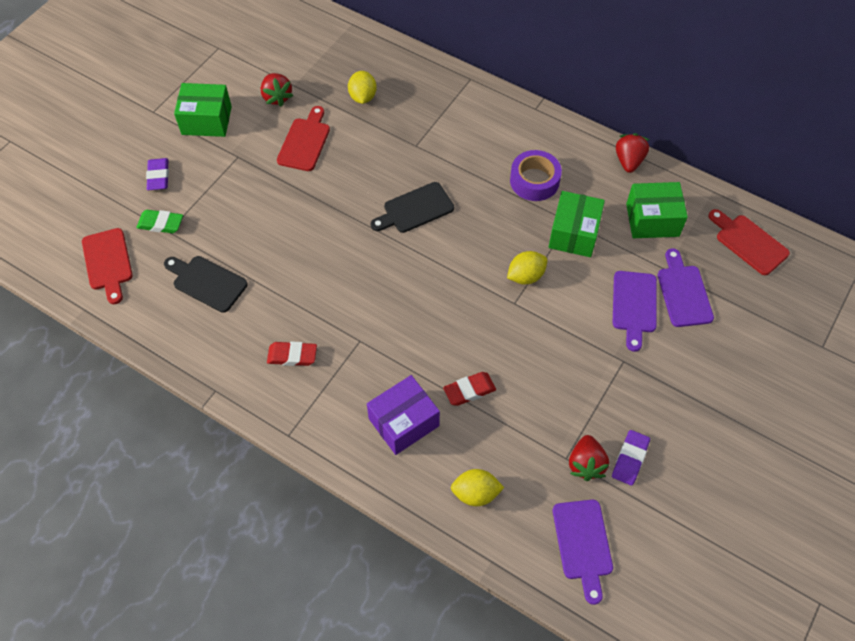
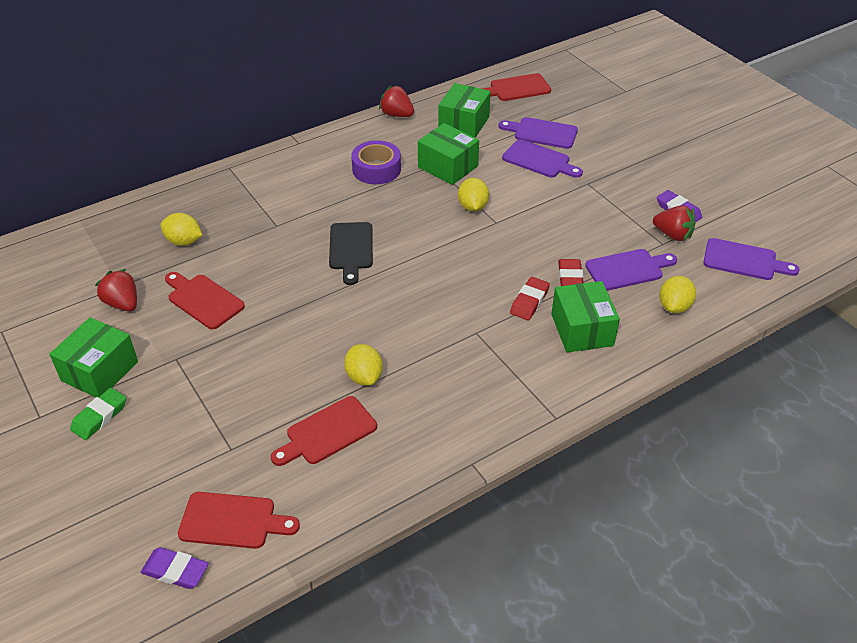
camera: 65 degrees left, 15 degrees down
(158, 176) = (143, 437): purple eraser -> purple eraser (175, 571)
(160, 224) = (215, 453): green eraser -> green eraser (99, 416)
(207, 282) = (327, 432): black cutting board -> red cutting board
(273, 282) = (364, 377): none -> yellow lemon
(277, 97) = (123, 304): red strawberry -> red strawberry turned 135 degrees counterclockwise
(292, 356) = (464, 387): red eraser -> red eraser (529, 301)
(403, 422) = (582, 330): purple box -> green box
(508, 436) = (627, 269): none -> purple cutting board

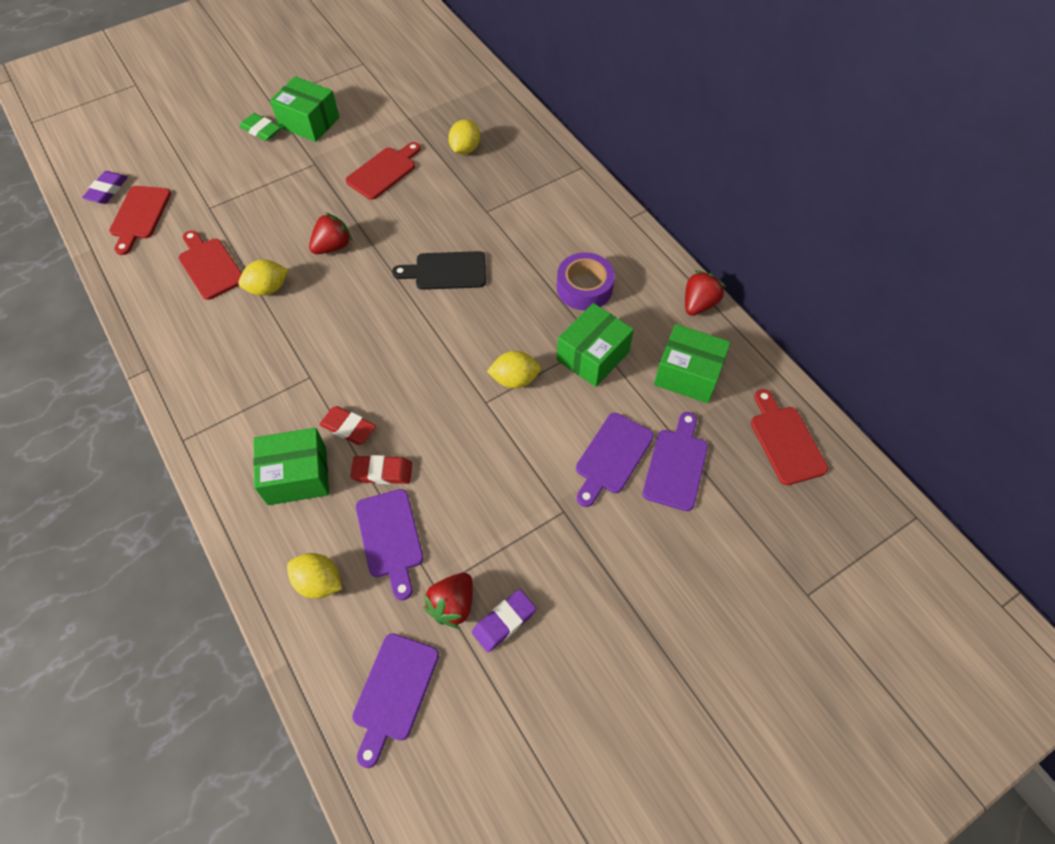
camera: 90 degrees right, 15 degrees up
(123, 304) = (385, 123): red strawberry -> red strawberry (333, 246)

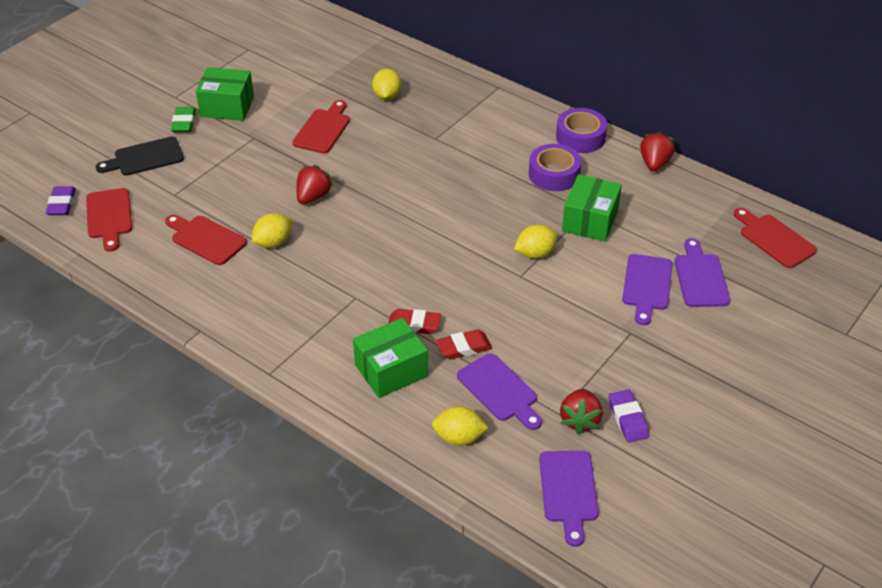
camera: 20 degrees left, 15 degrees down
(261, 130) = (184, 123): green eraser -> green eraser turned 75 degrees clockwise
(446, 271) = (428, 191): black cutting board -> black cutting board (145, 158)
(504, 622) = (628, 419): purple eraser -> purple eraser turned 45 degrees counterclockwise
(635, 250) = (580, 137): none -> purple tape
(688, 374) = (674, 214): green box -> none

